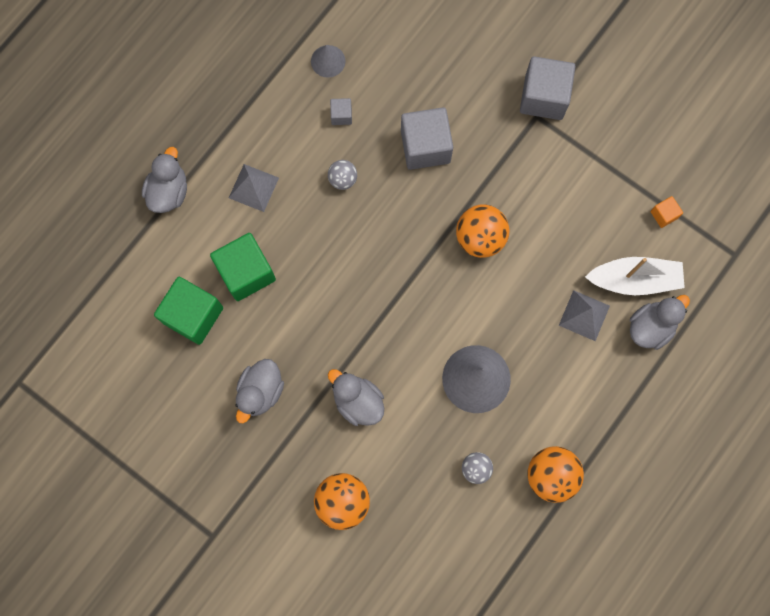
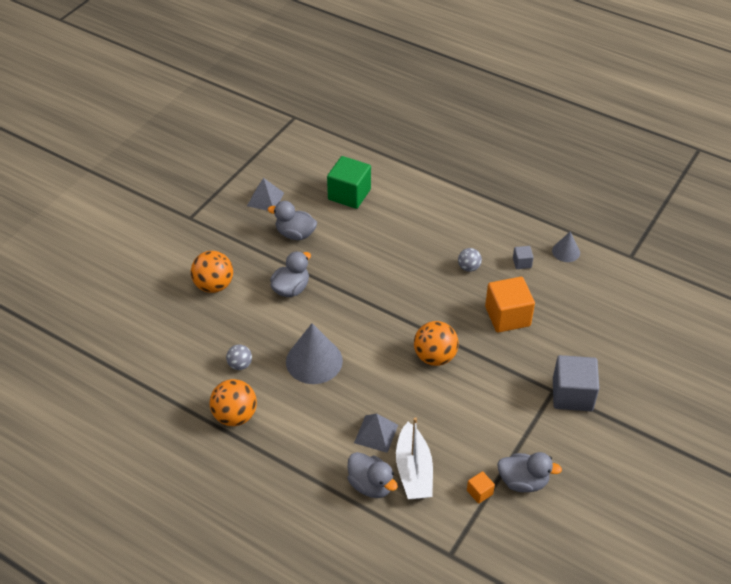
camera: 85 degrees right, 30 degrees down
(169, 191) = (440, 174): grey duck -> grey duck (523, 481)
(246, 272) = (385, 219): green cube -> none
(253, 187) = (452, 218): grey pyramid -> grey pyramid (265, 199)
(425, 146) = (507, 316): grey cube -> orange cube

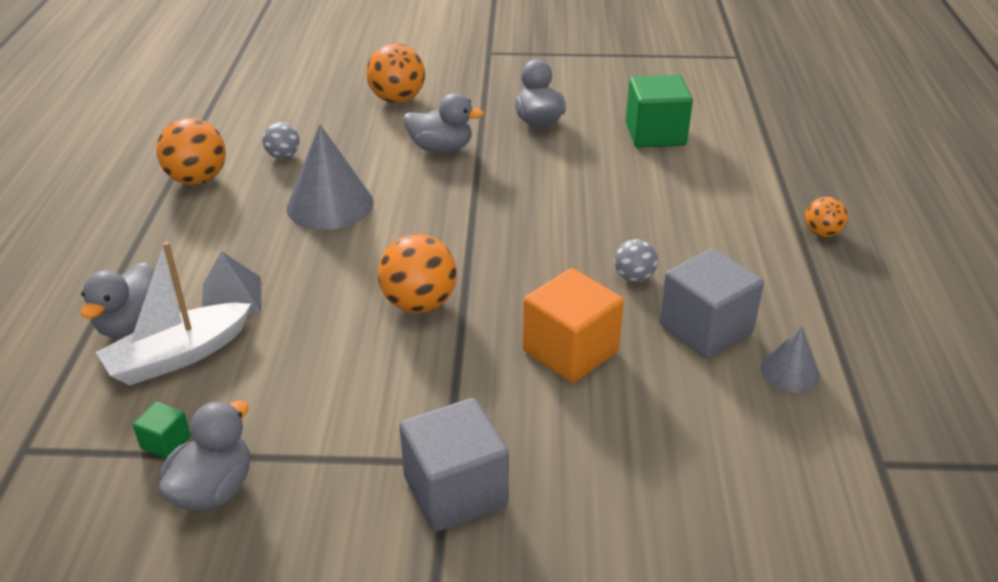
camera: 60 degrees right, 10 degrees down
(265, 199) = (574, 84): grey pyramid -> none
(479, 492) = (166, 442): orange cube -> green cube
(481, 185) = (822, 233): none -> orange ball
(522, 263) = (705, 329): grey cube -> grey cube, size x2.16
(523, 481) = (213, 489): grey duck -> grey duck turned 135 degrees counterclockwise

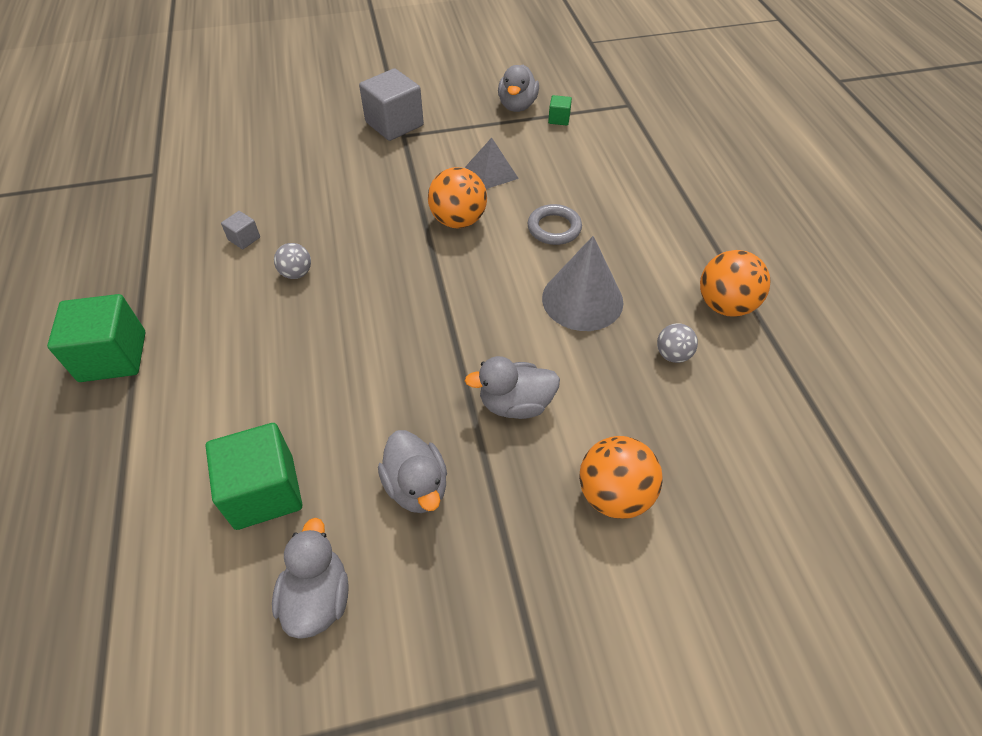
camera: 165 degrees right, 15 degrees up
(131, 324) = (642, 172): grey duck -> grey duck (318, 597)
(178, 356) = (594, 159): white boat -> none
(231, 297) = (594, 201): grey pyramid -> grey pyramid (491, 172)
(307, 274) = (554, 228): none -> grey ring
(570, 351) = (342, 206): orange cube -> none
(705, 329) = (244, 239): grey cube -> grey cube, size x0.46
(790, 372) = (190, 218): grey cone -> none
(822, 233) = (113, 356): orange ball -> green cube

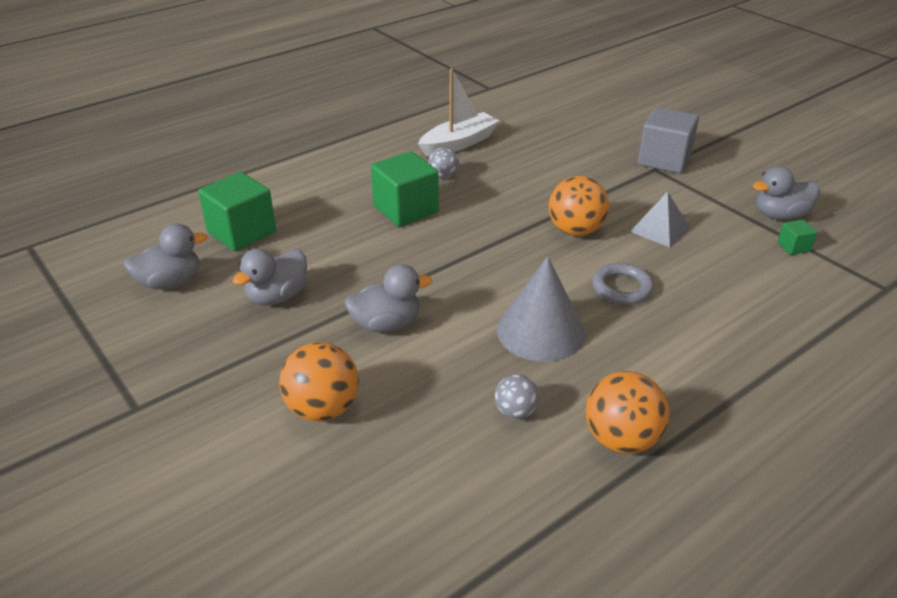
camera: 65 degrees right, 15 degrees down
(113, 356) = (316, 139): green cube -> green cube (405, 209)
(244, 239) = (459, 143): grey cube -> white boat
(515, 404) = (386, 324): grey duck -> grey duck turned 105 degrees clockwise

